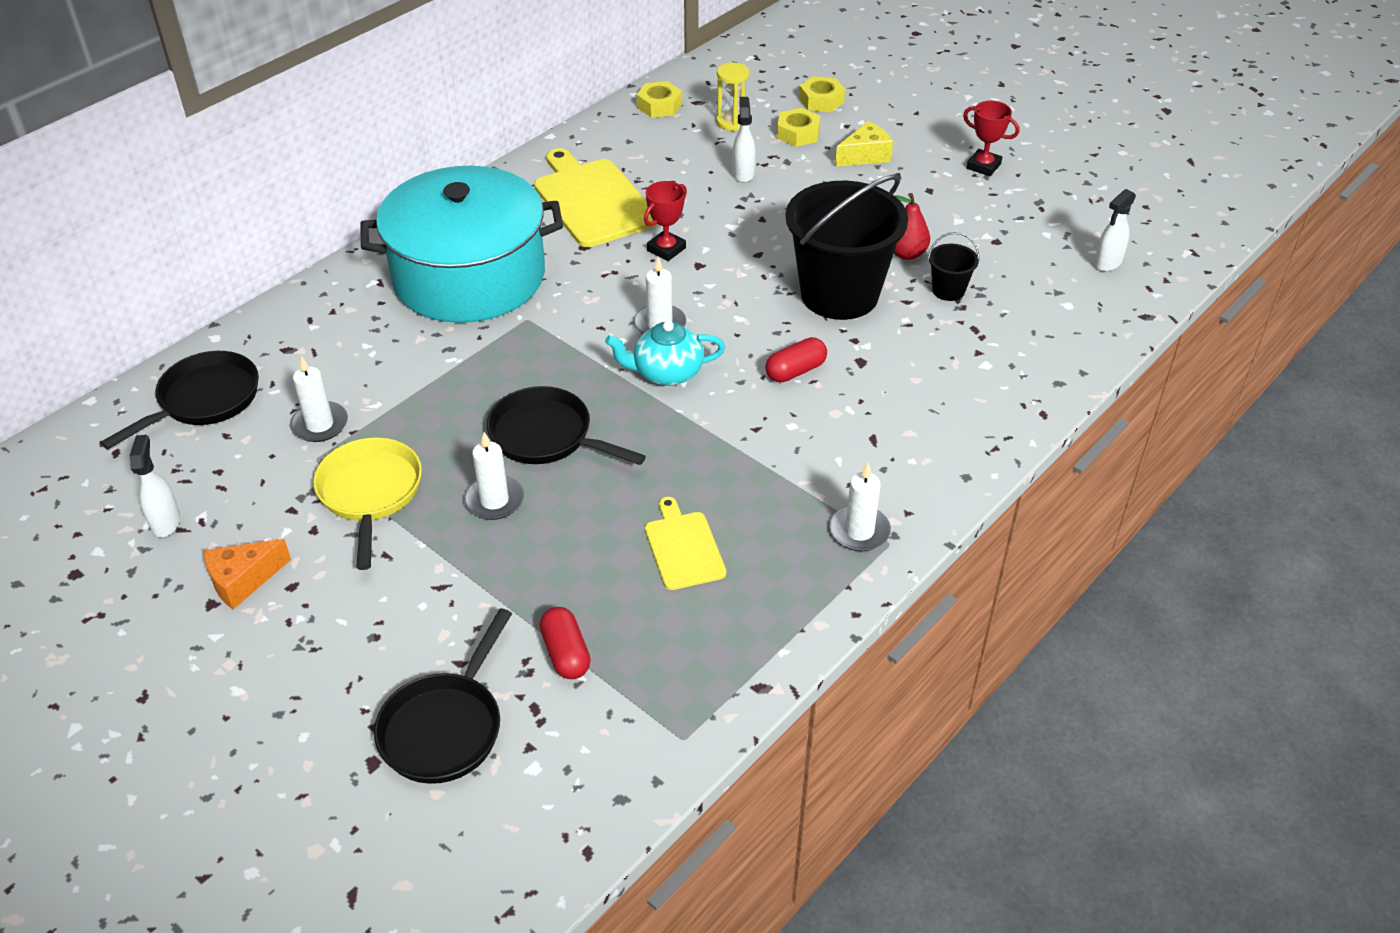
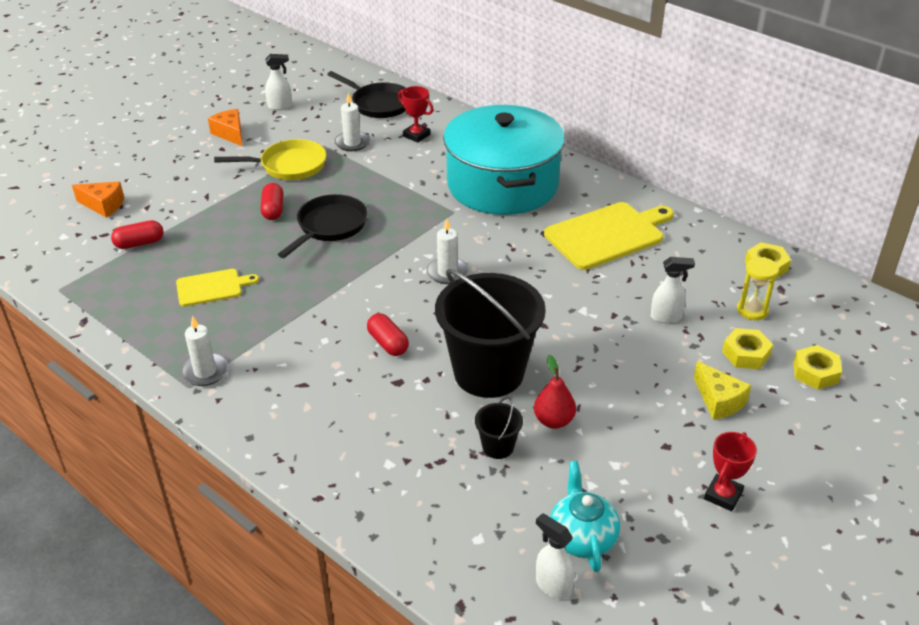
camera: 90 degrees right, 5 degrees down
(445, 727) = (103, 205): black pan -> orange cheese
(494, 500) = (273, 210): white candle -> red capsule
(666, 249) = (545, 274): red trophy -> red trophy (416, 135)
(666, 373) = (390, 277): turquoise teapot -> turquoise teapot (582, 537)

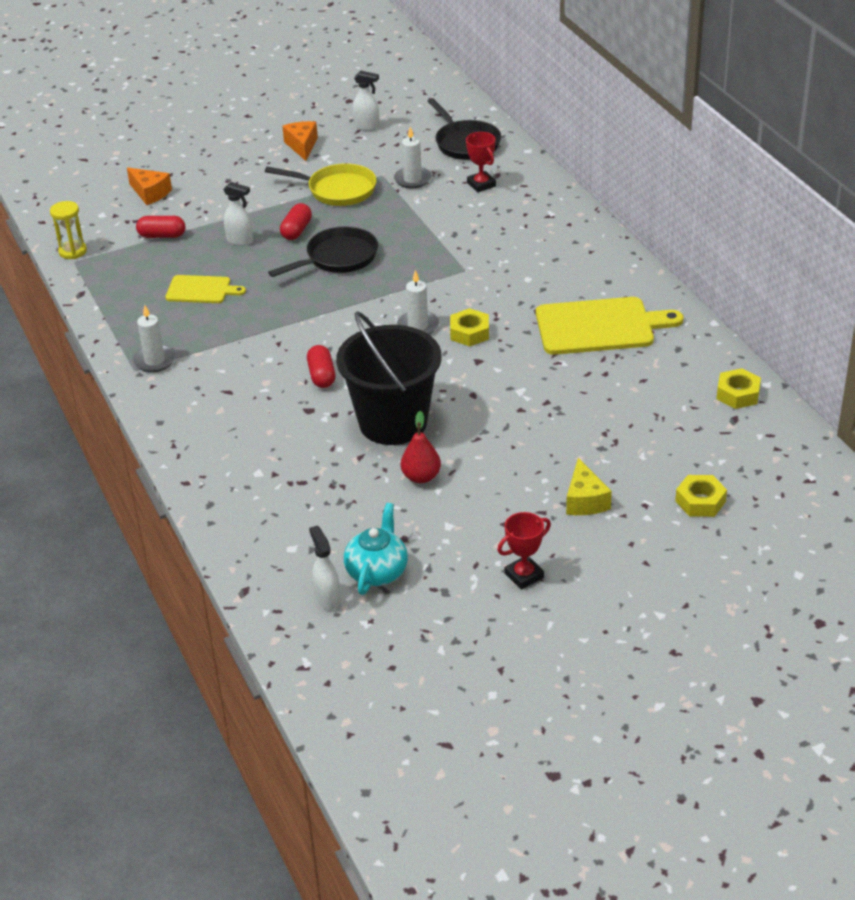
camera: 25 degrees right, 0 degrees up
(498, 447) = (357, 484): black bucket -> none
(502, 184) = (532, 253): turquoise pot -> none
(666, 317) = (596, 416): white spray bottle -> white spray bottle (240, 241)
(746, 354) = (646, 468): yellow nut -> yellow nut (469, 333)
(752, 310) = (686, 431): yellow hourglass -> yellow hourglass (72, 251)

